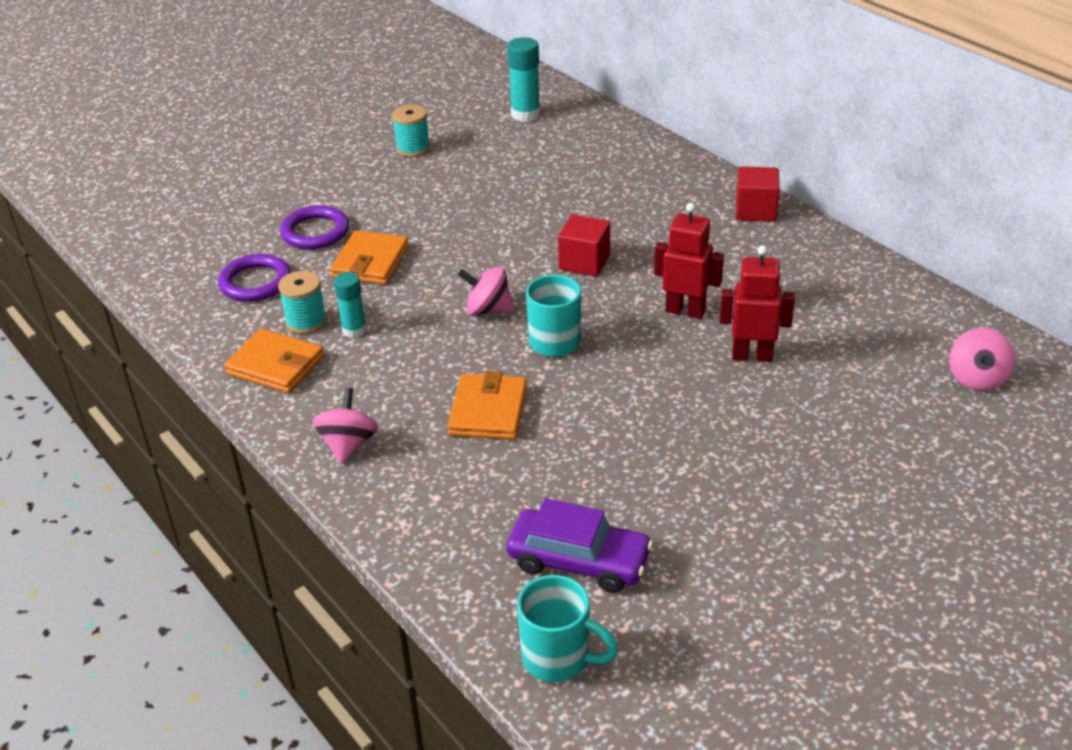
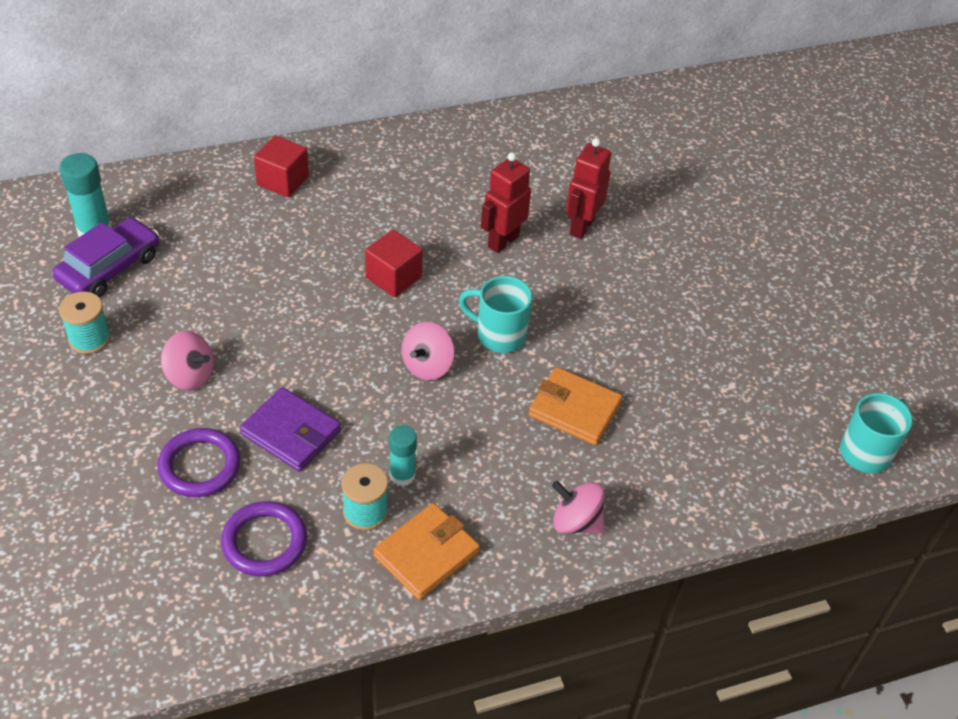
camera: 75 degrees left, 10 degrees up
(370, 262) = (291, 432): orange wallet -> purple wallet
(579, 561) = (773, 408): purple car -> purple car (110, 268)
(755, 210) = (386, 146): red cube -> red cube (283, 181)
(976, 378) = (663, 129): pink spinning top -> pink spinning top (190, 375)

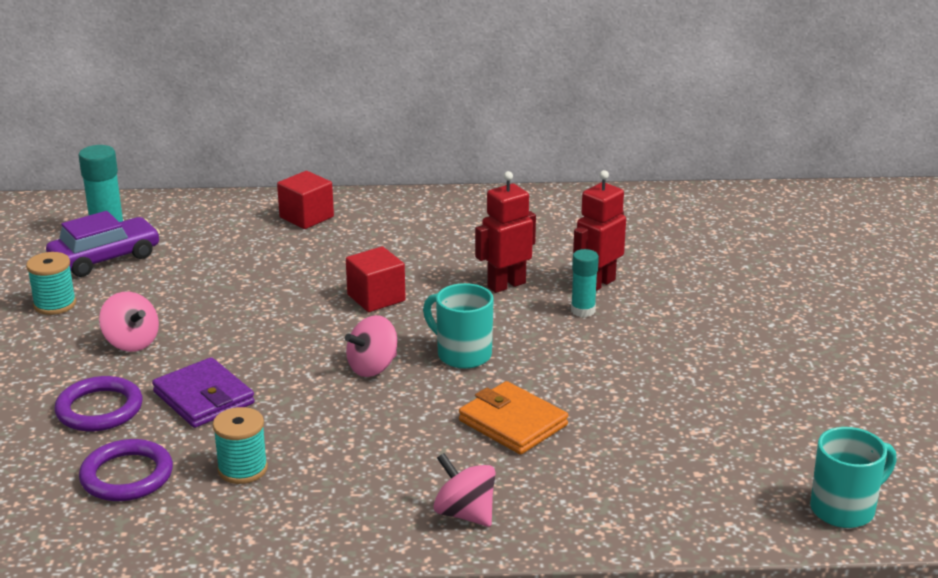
camera: 20 degrees right, 20 degrees down
(402, 475) = (297, 447): turquoise glue stick -> turquoise glue stick (583, 310)
(426, 554) = (286, 512): orange wallet -> none

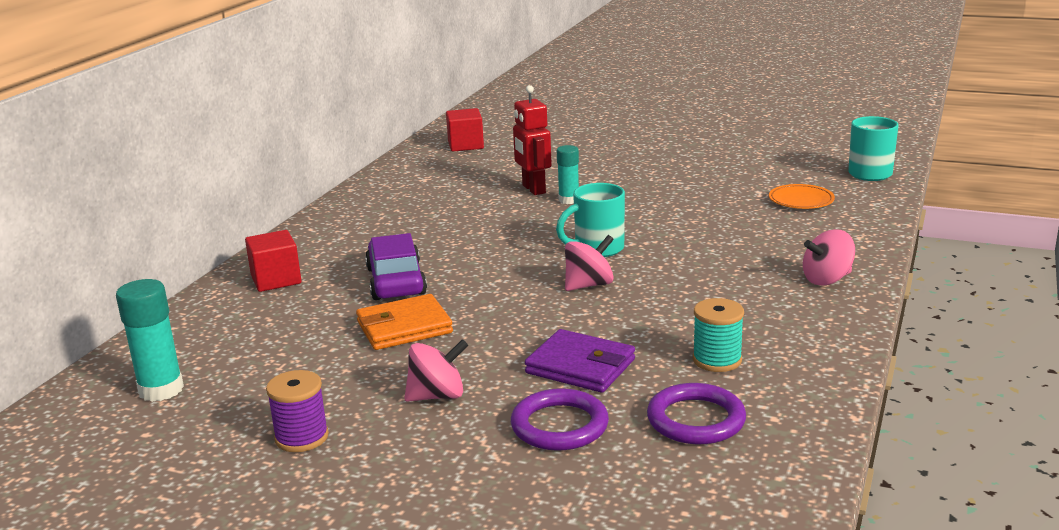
camera: 65 degrees left, 5 degrees down
(55, 304) = (302, 437): turquoise spool -> purple spool
(105, 258) = (226, 396): purple car -> purple car (396, 281)
(204, 398) = (580, 366): purple wallet -> purple wallet turned 45 degrees clockwise
(373, 367) = (589, 285): pink spinning top -> pink spinning top turned 105 degrees counterclockwise
(376, 298) = (470, 269): red cube -> red cube (465, 145)
(506, 285) = (502, 218): red robot -> none
(512, 423) = (712, 246): orange wallet -> orange wallet (404, 327)
(696, 465) = (801, 201): none -> orange plate

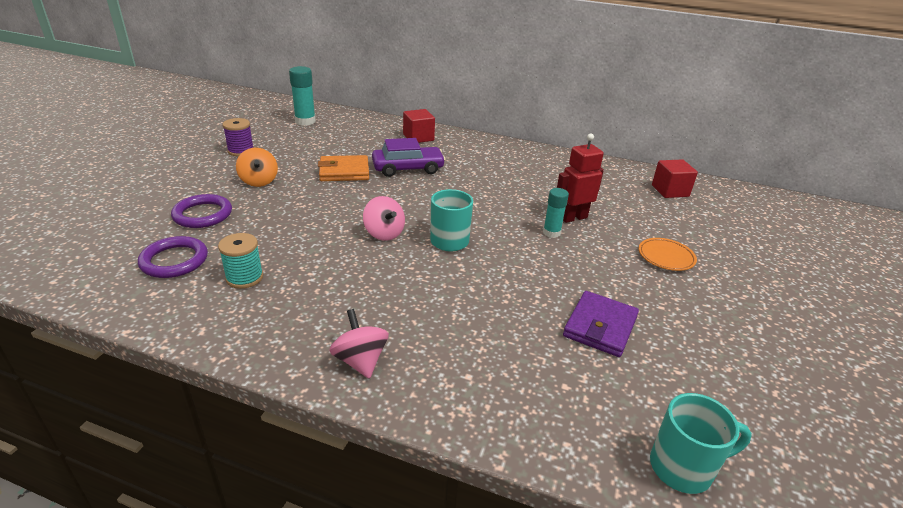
camera: 85 degrees right, 10 degrees up
(404, 327) = (344, 172): orange wallet -> orange wallet turned 75 degrees counterclockwise
(437, 396) = (259, 181): pink spinning top -> orange spinning top
(580, 366) = (266, 224): purple wallet -> purple wallet (600, 327)
(801, 201) = (568, 378): orange plate -> orange plate (666, 257)

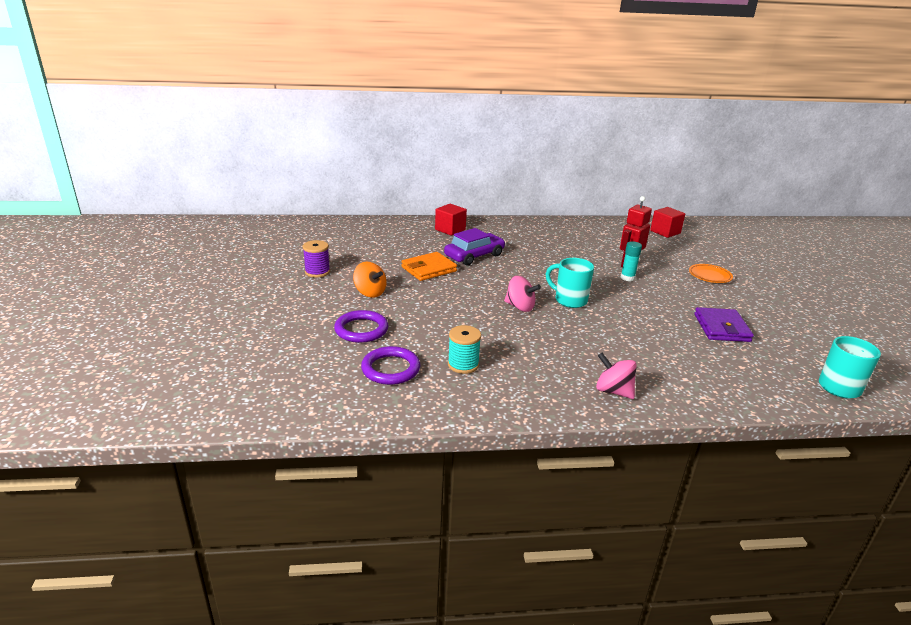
camera: 25 degrees left, 5 degrees down
(305, 121) = (338, 235): turquoise glue stick -> none

